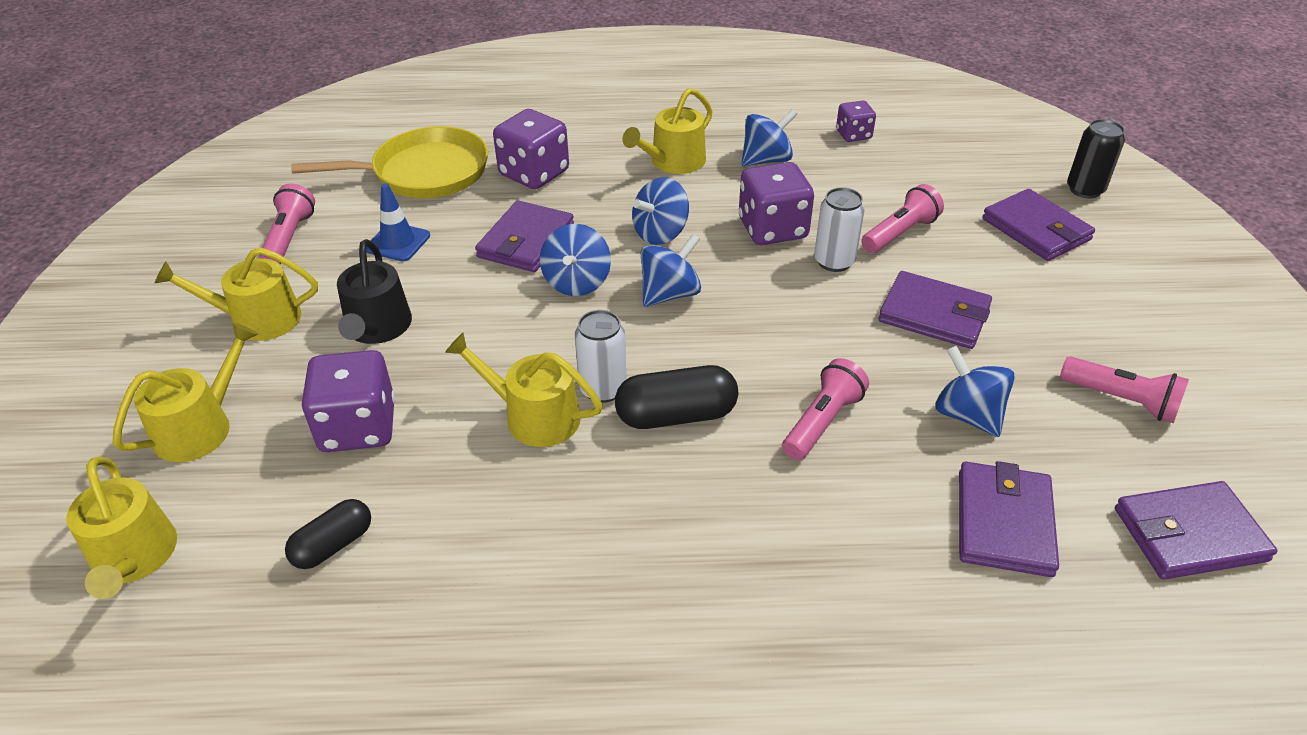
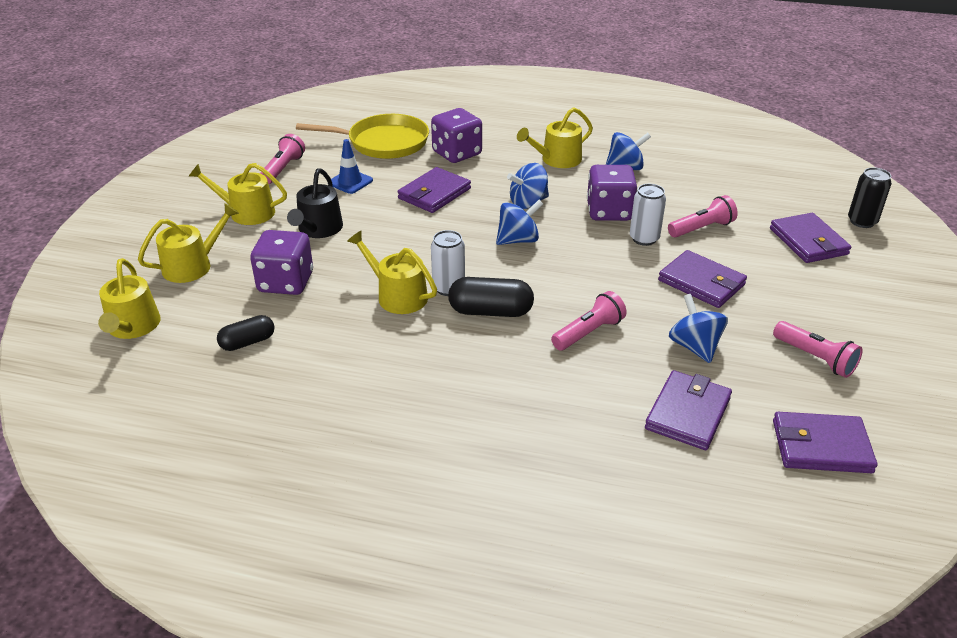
camera: 15 degrees right, 5 degrees down
(577, 282) = (458, 223): blue spinning top -> none
(853, 135) = (698, 160): purple dice -> none

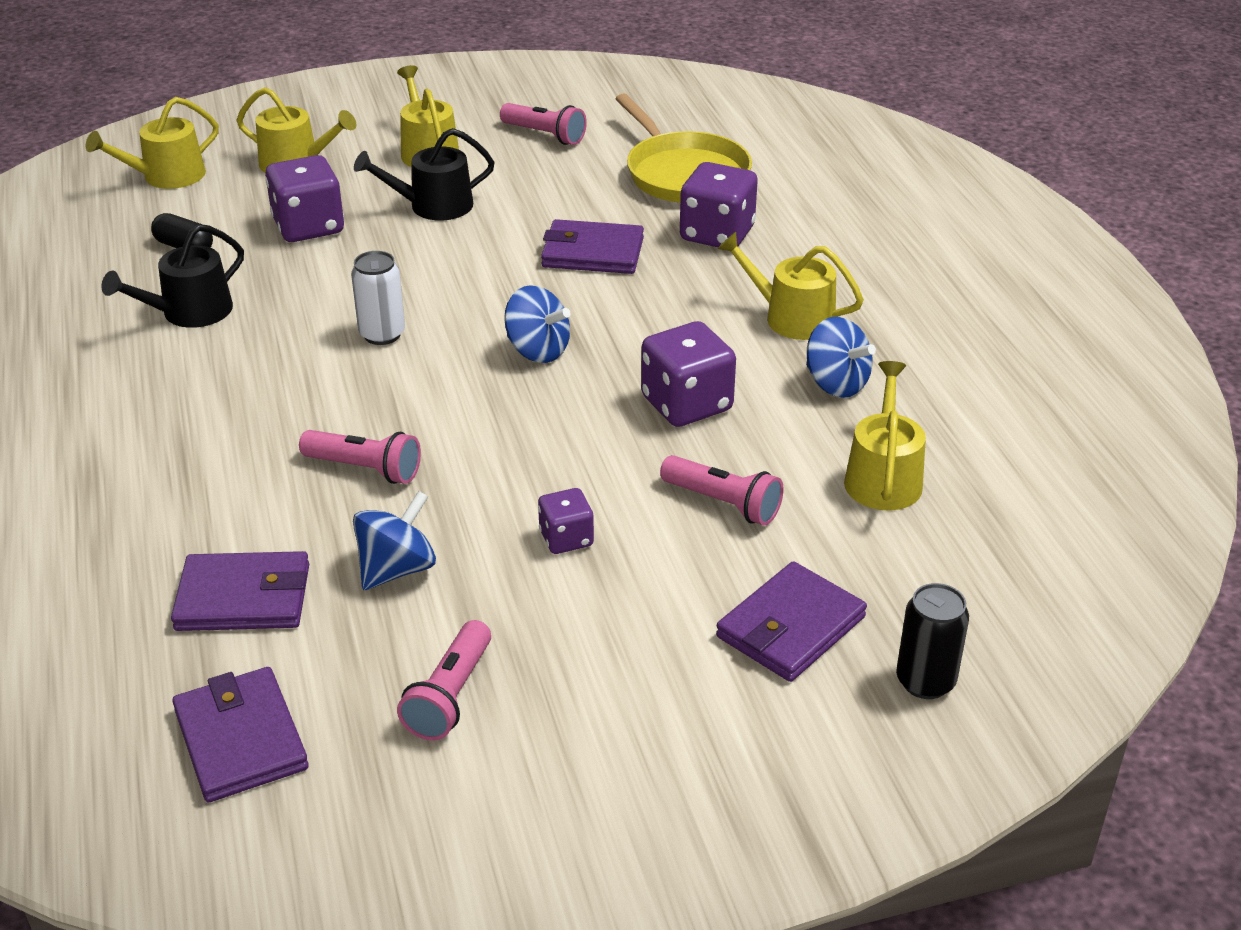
camera: 60 degrees right, 0 degrees up
(283, 169) = (545, 135): pink flashlight -> pink flashlight turned 45 degrees clockwise
(341, 360) = (189, 312): none -> black watering can
(350, 182) = (560, 187): blue traffic cone -> none
(397, 295) = (338, 305): yellow watering can -> yellow watering can (883, 477)
(490, 311) = (355, 380): black capsule -> none
(528, 203) = (642, 330): blue spinning top -> none
(644, 238) = (640, 455): white can -> none
(701, 282) = (566, 539): purple wallet -> purple dice

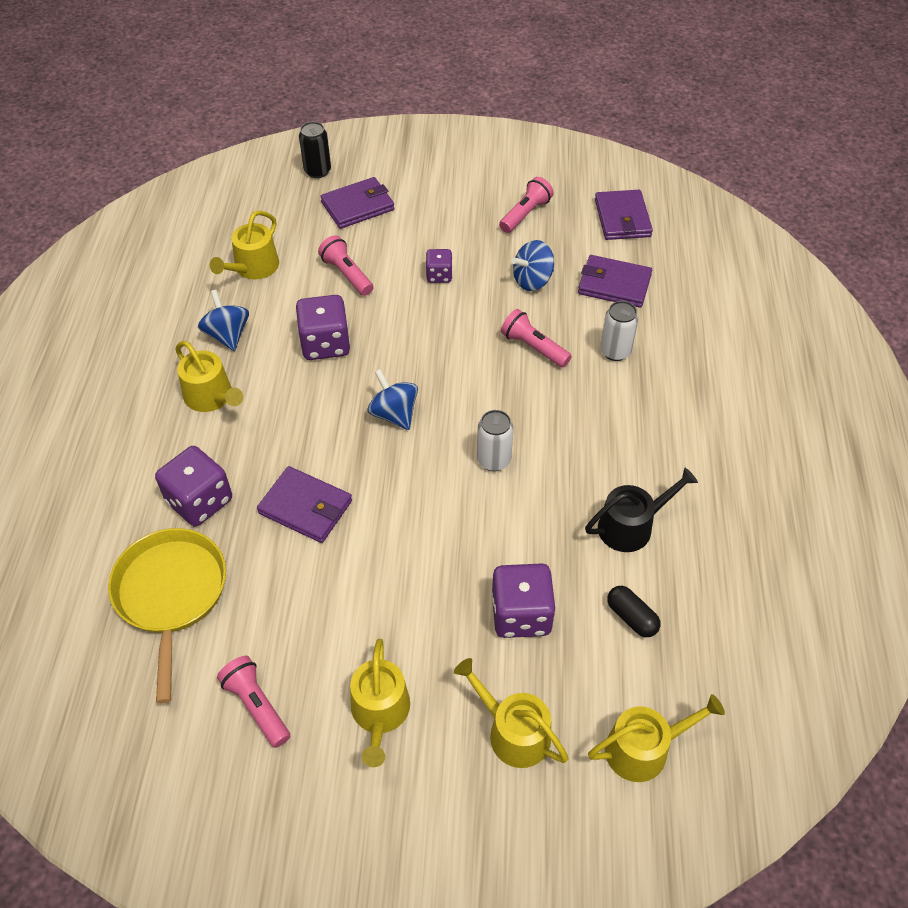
camera: 160 degrees left, 15 degrees up
(230, 492) = (615, 351): none -> white can
(433, 206) = (406, 613): black watering can -> none

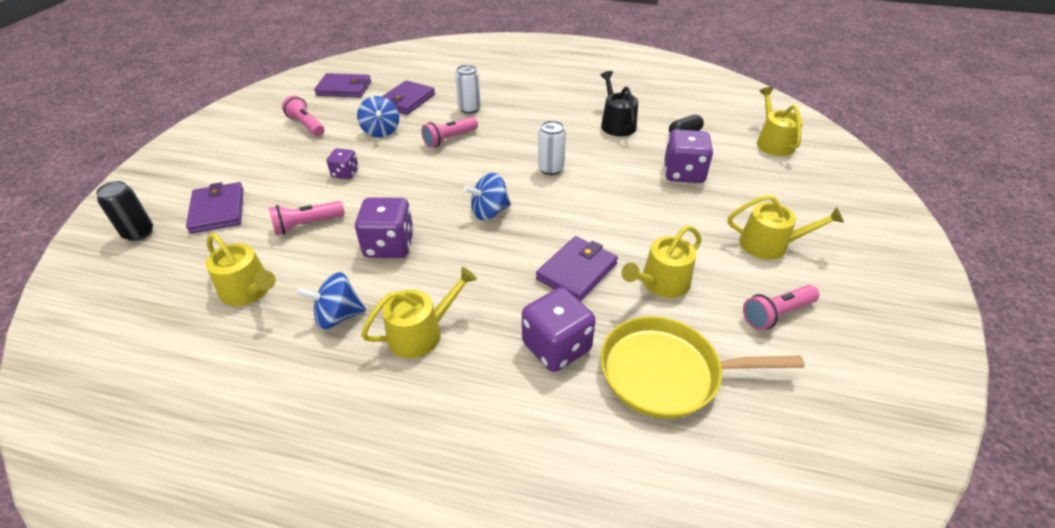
camera: 80 degrees left, 10 degrees down
(513, 732) = (772, 187): yellow watering can -> yellow watering can (661, 283)

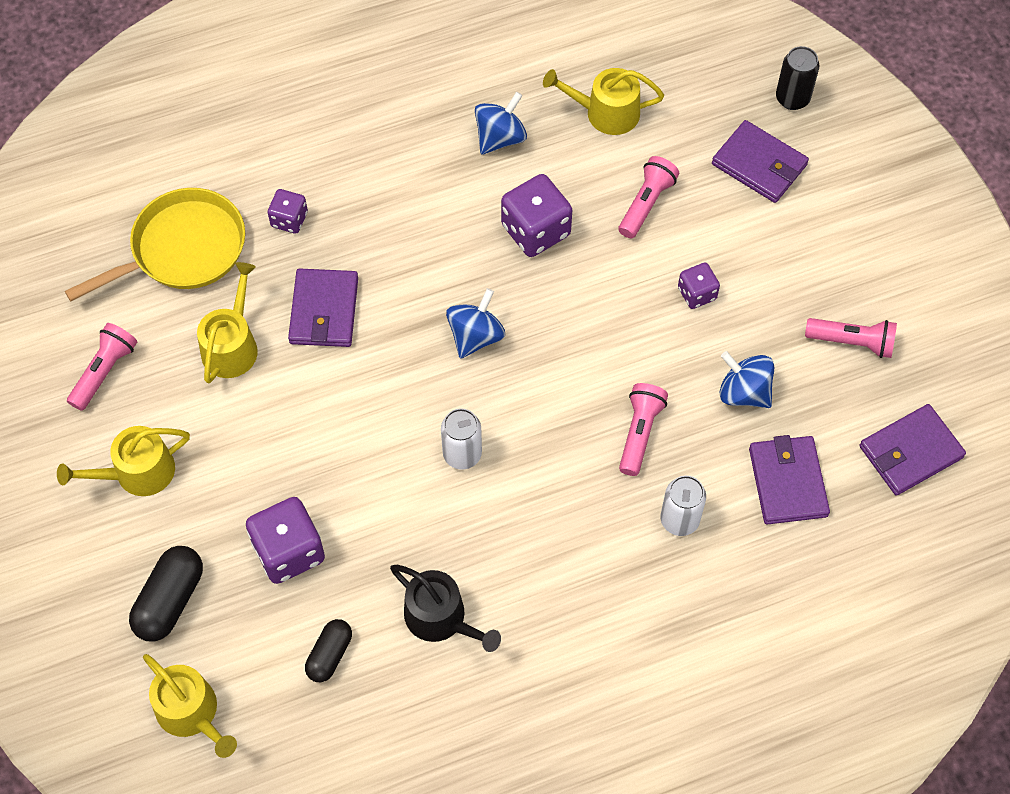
camera: 145 degrees right, 20 degrees up
(421, 333) = (414, 165): yellow watering can -> none
(556, 347) = (289, 220): purple dice -> purple dice, size x0.57
(769, 182) = (170, 600): none -> black capsule

